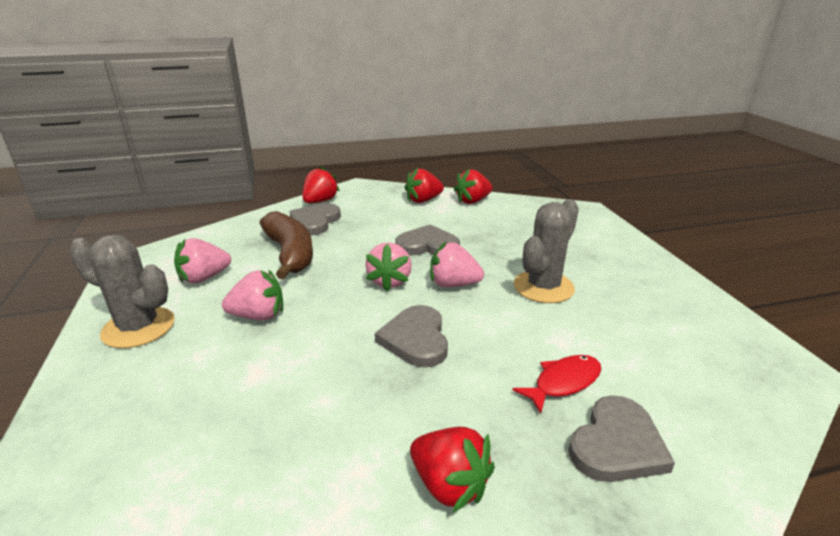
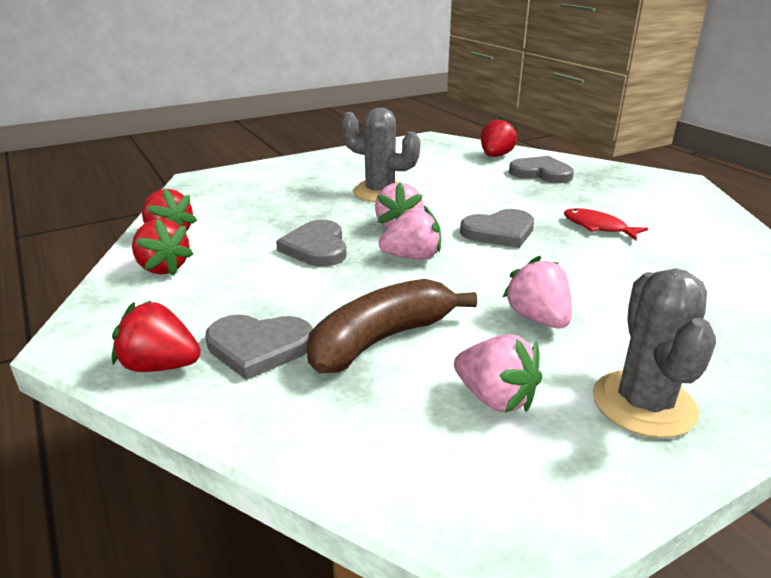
camera: 105 degrees left, 0 degrees up
(449, 485) = (621, 207): red strawberry -> red strawberry (495, 156)
(563, 382) = (501, 184): red fish -> red fish (598, 227)

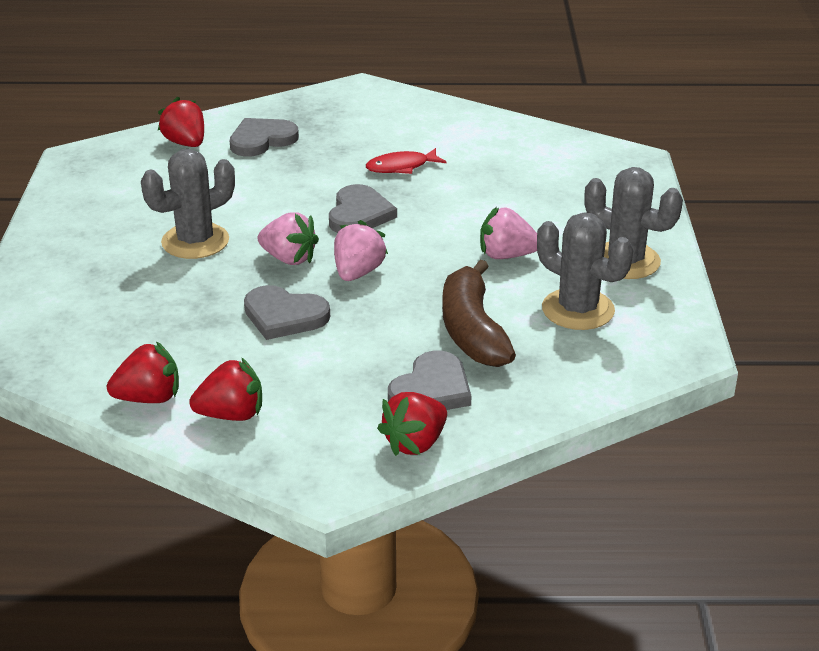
camera: 60 degrees left, 5 degrees up
(495, 398) = (578, 310): pink strawberry -> grey cactus

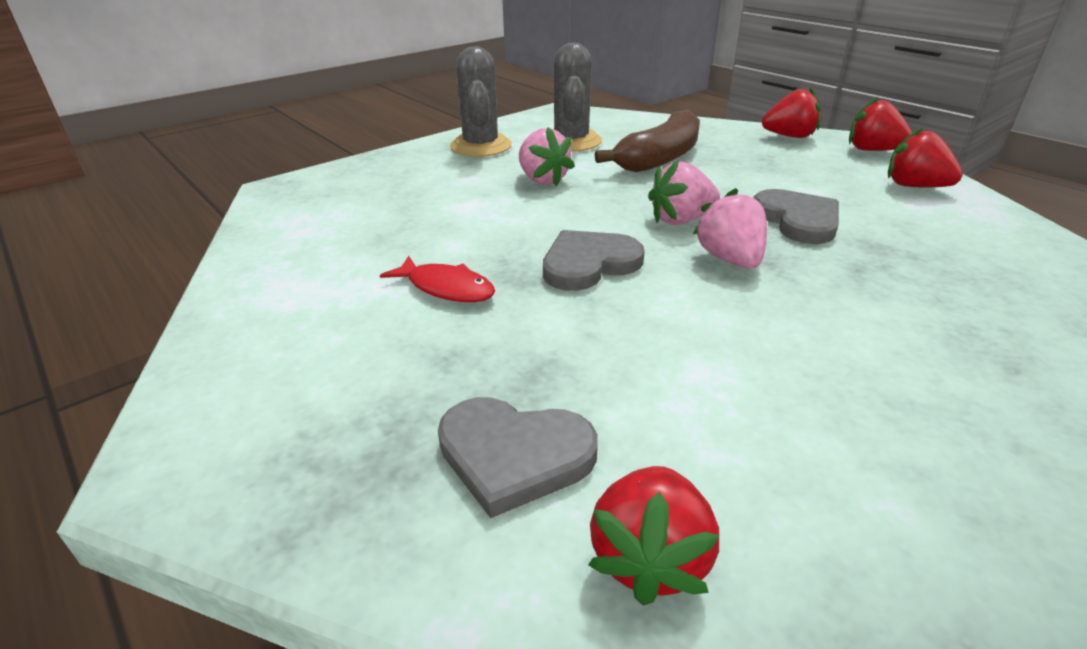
camera: 130 degrees left, 0 degrees up
(149, 398) = (989, 219): red strawberry -> red strawberry (872, 150)
(195, 241) = (824, 331): grey cactus -> none
(431, 389) = (741, 148): grey heart -> none

